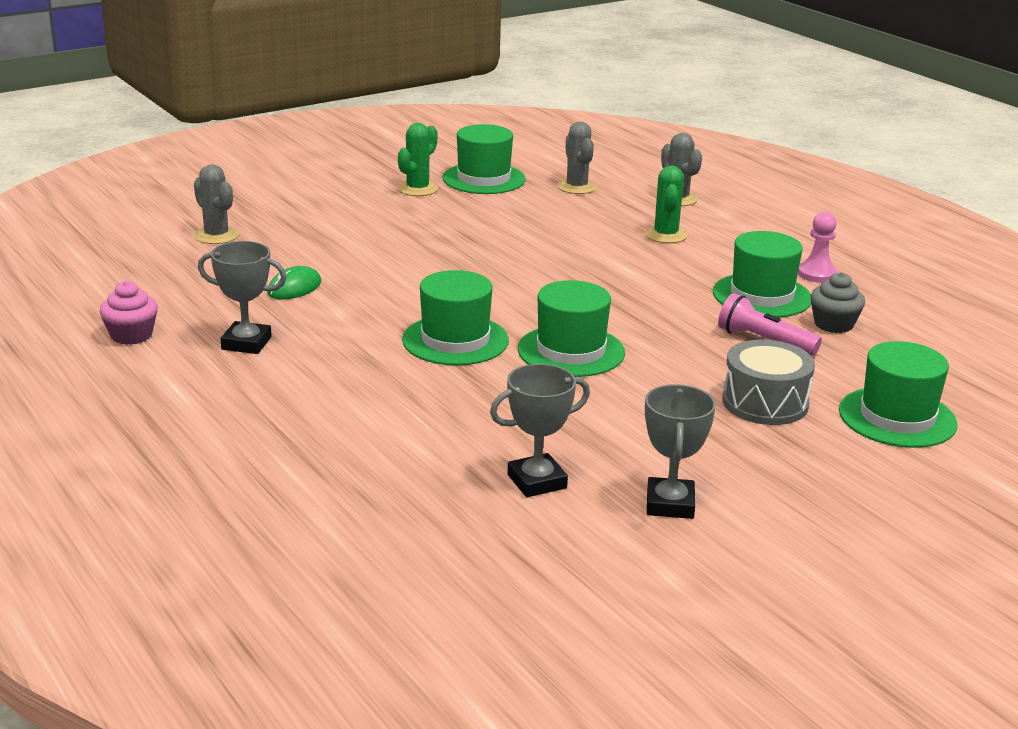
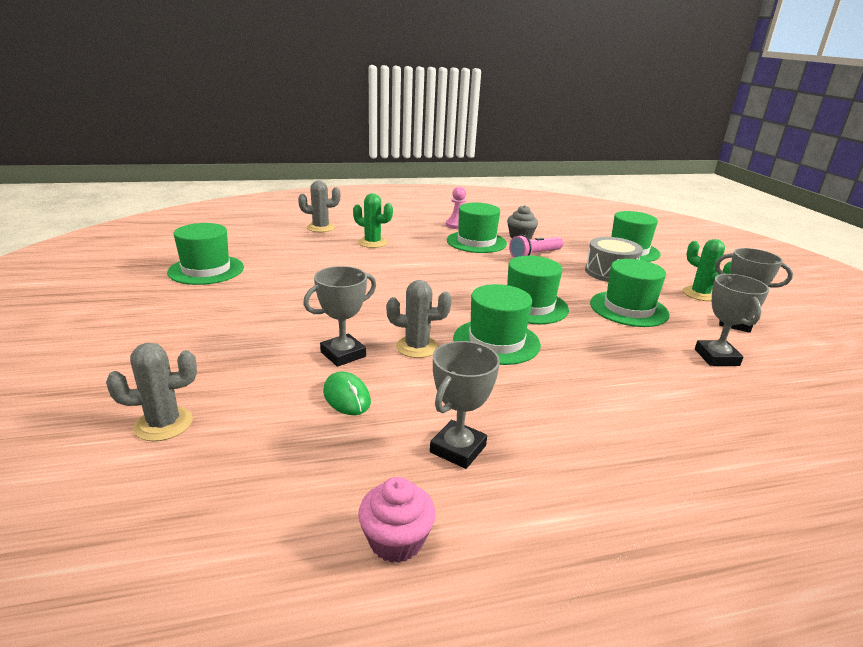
camera: 70 degrees left, 0 degrees up
(364, 273) = (343, 354): none -> grey trophy
(417, 189) = (190, 297): green cactus -> green cactus (700, 294)
(577, 187) = (265, 247): grey cactus -> grey cactus (417, 347)
(635, 419) = (628, 309): none -> green hat

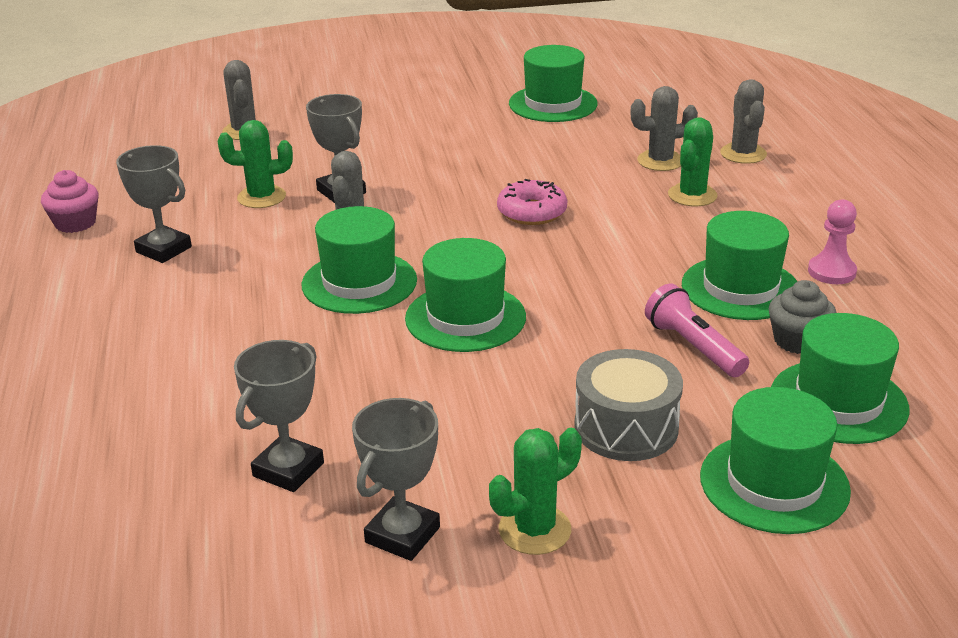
camera: 95 degrees right, 5 degrees up
(323, 246) = (660, 161): none -> grey cactus
(346, 397) = (261, 197): green mouse -> green cactus
(390, 283) = (532, 212): none -> pink donut
(628, 309) = (460, 416): green hat -> green hat (838, 401)
(716, 357) = (288, 470): grey trophy -> grey trophy turned 60 degrees counterclockwise

